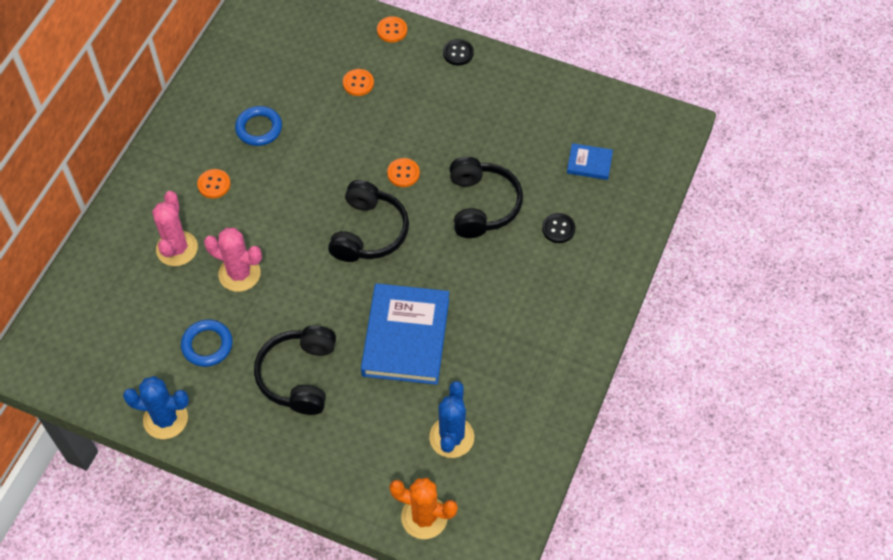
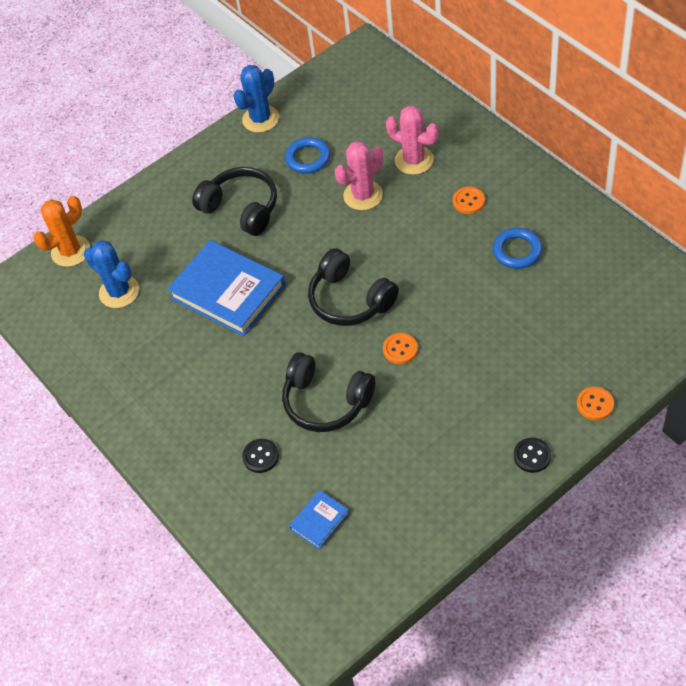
camera: 125 degrees right, 5 degrees down
(358, 83) = (534, 349): orange button -> none

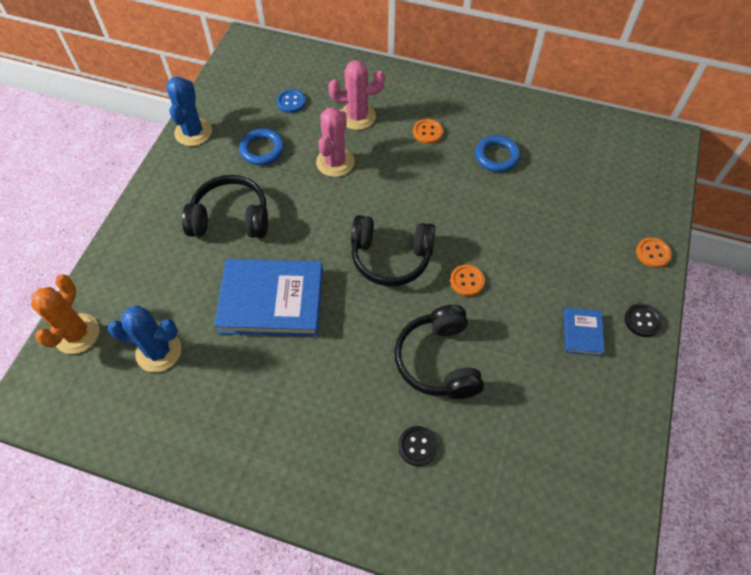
camera: 40 degrees left, 5 degrees up
(319, 521) = (518, 480): blue book -> blue book (582, 333)
(326, 401) = (438, 360): black headphones -> black headphones turned 90 degrees clockwise
(364, 123) = (291, 102): none -> blue button

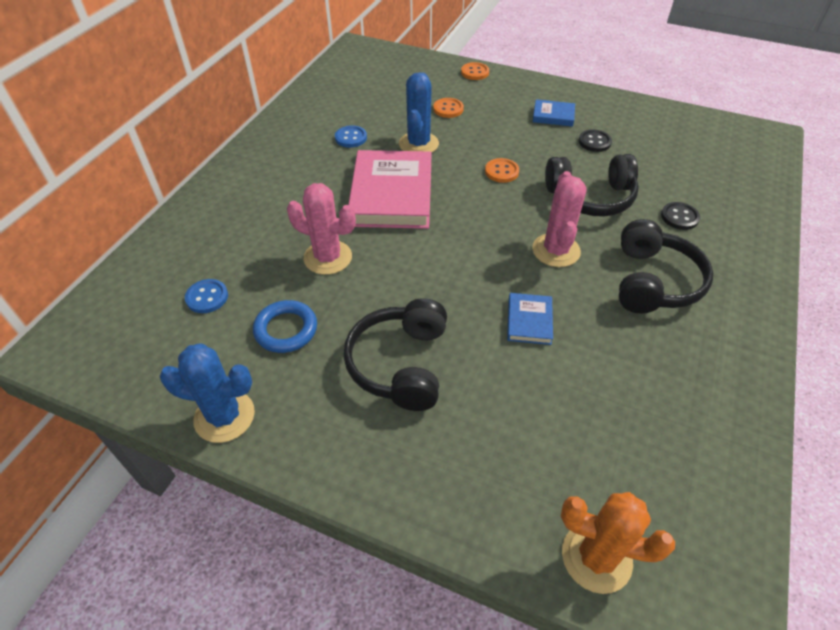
camera: 85 degrees left, 10 degrees down
(158, 351) = (611, 440): blue cactus -> blue cactus (418, 144)
(272, 301) = (529, 321): blue book -> blue book, size x0.46
(357, 116) = (258, 234): pink cactus -> pink cactus (556, 250)
(391, 257) = (471, 220): black headphones -> black headphones (653, 282)
(418, 195) = (391, 194): none -> pink book
(427, 132) = (303, 180): orange button -> orange button (448, 109)
(496, 156) = (351, 138): blue ring -> blue button
(642, 321) = (539, 87): black button -> black button (594, 142)

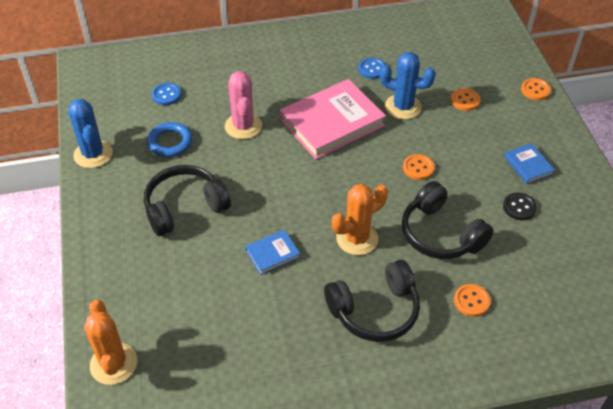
camera: 55 degrees right, 0 degrees up
(418, 144) = (403, 107): blue cactus -> blue cactus turned 45 degrees clockwise
(556, 250) = (357, 239): pink cactus -> orange cactus
(679, 217) = (471, 301): black button -> orange button

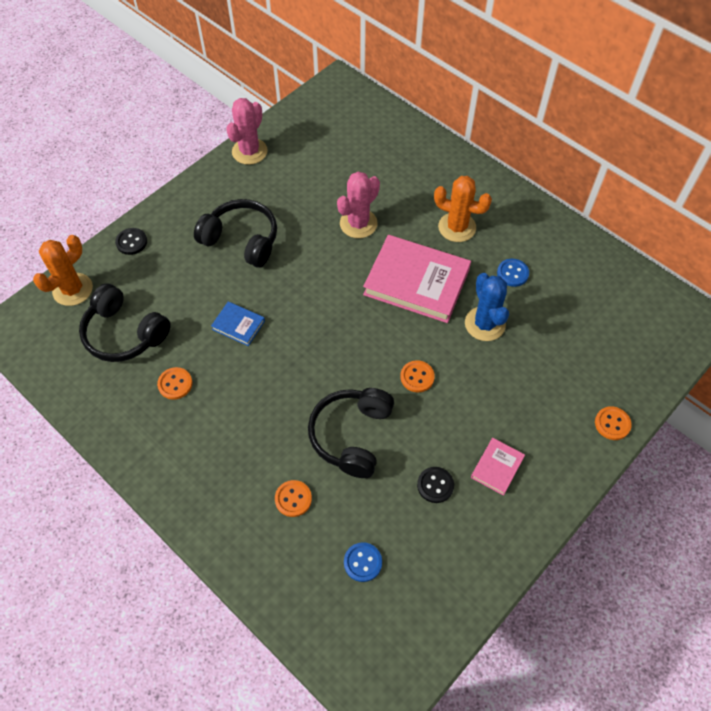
camera: 55 degrees right, 10 degrees up
(93, 154) = (249, 151): blue cactus -> pink cactus
(104, 289) = (131, 242): none -> black button
(166, 95) = (349, 153): blue button -> blue button (362, 562)
(170, 142) = (300, 188): blue ring -> none
(357, 239) = (298, 375): orange cactus -> orange cactus (457, 227)
(375, 310) = (232, 429): black headphones -> black headphones (124, 333)
(465, 100) = (540, 369): orange button -> orange button (175, 384)
(528, 166) = (497, 467): blue book -> pink book

